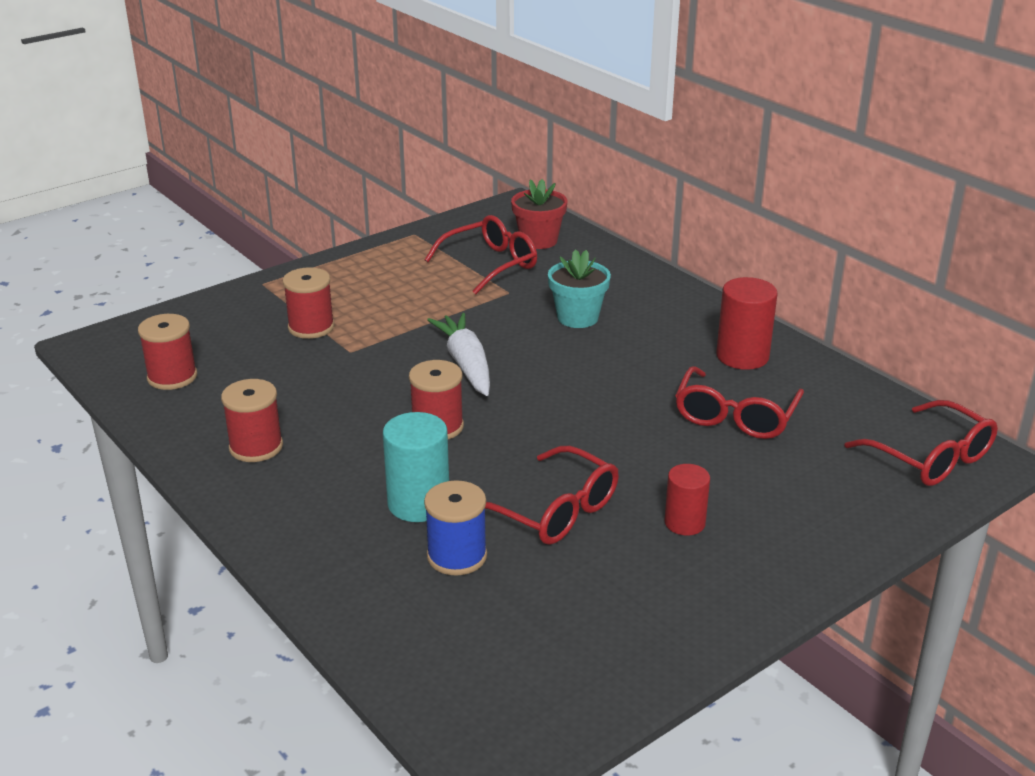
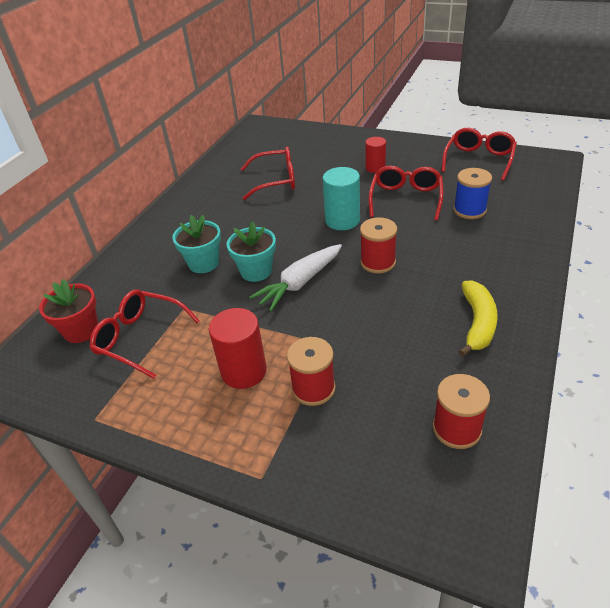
camera: 115 degrees left, 10 degrees up
(256, 447) = (477, 323): red spool -> yellow banana
(418, 503) = (449, 237): turquoise cylinder -> turquoise cylinder (342, 220)
(522, 344) = (256, 271): none -> turquoise flower pot
(742, 356) = (212, 195): red cylinder -> red cylinder (244, 371)
(931, 458) = (268, 133): red glasses -> red glasses (479, 160)

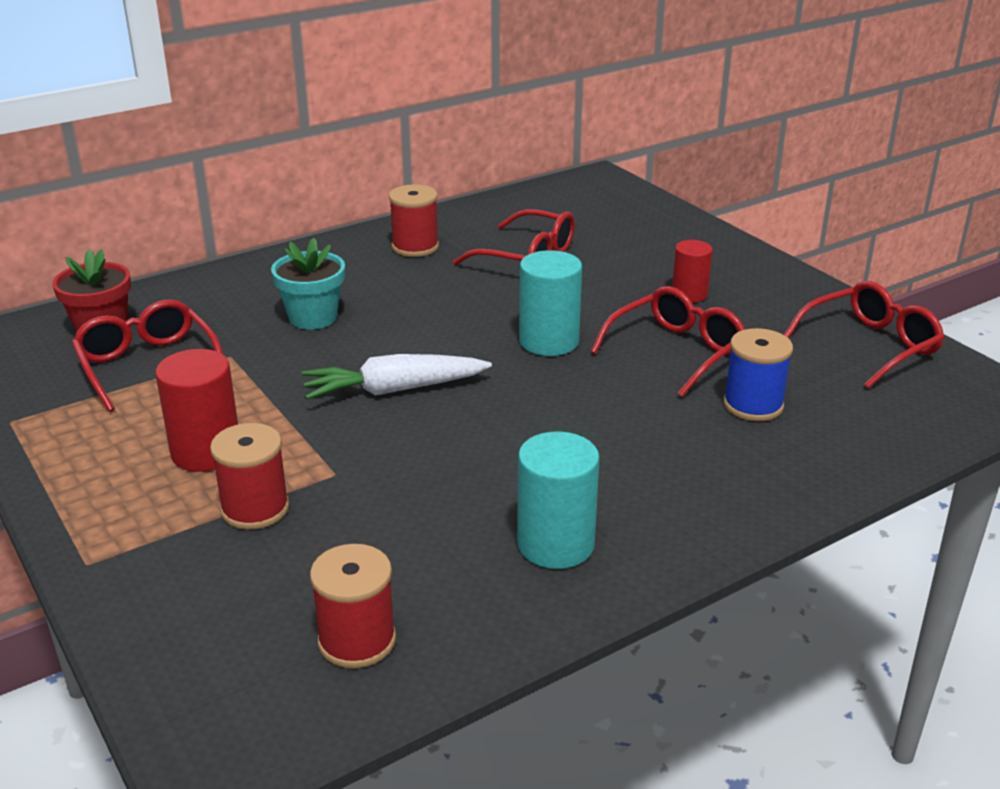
camera: 30 degrees right, 10 degrees down
(256, 271) = (360, 353): turquoise flower pot -> none
(378, 262) = (525, 411): red spool -> red spool (415, 247)
(477, 323) = (555, 544): yellow banana -> turquoise cylinder

